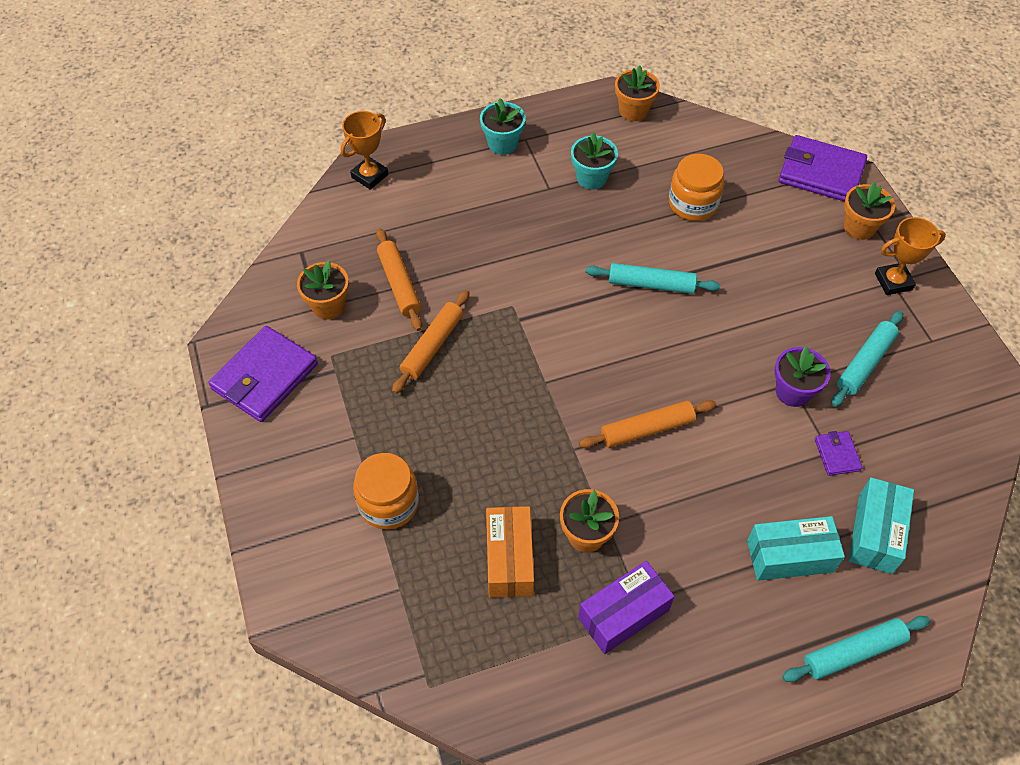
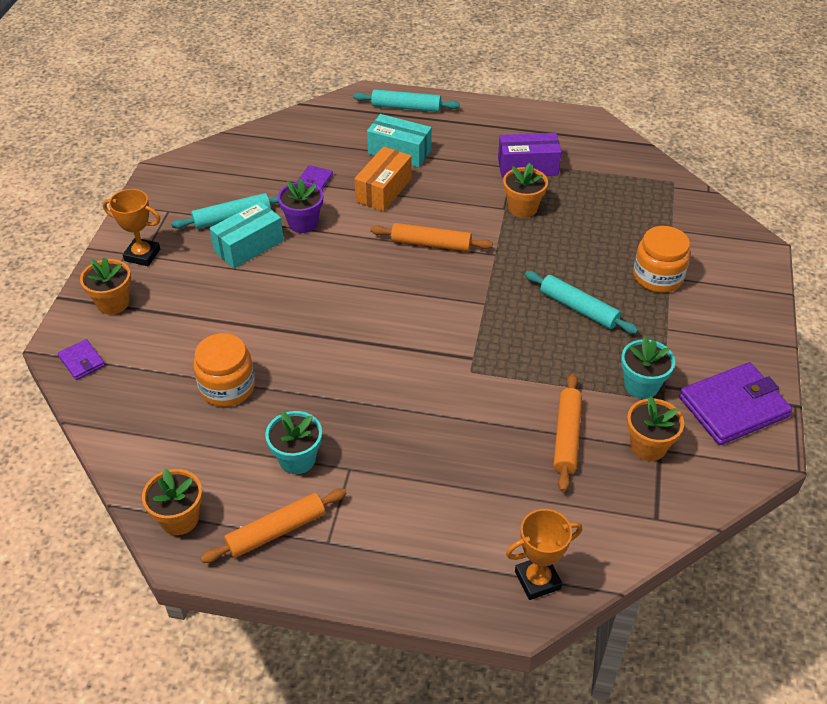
camera: 150 degrees left, 10 degrees down
(432, 346) = (564, 368): orange rolling pin -> orange rolling pin (276, 531)
(502, 144) = (358, 548): turquoise flower pot -> turquoise flower pot (641, 385)
(509, 559) = (585, 216): orange box -> orange box (383, 190)
(651, 284) = (335, 336): turquoise rolling pin -> turquoise rolling pin (578, 308)
(821, 173) = (82, 361): purple wallet -> purple wallet, size x0.48
(875, 533) = (336, 142): turquoise box -> turquoise box (249, 246)

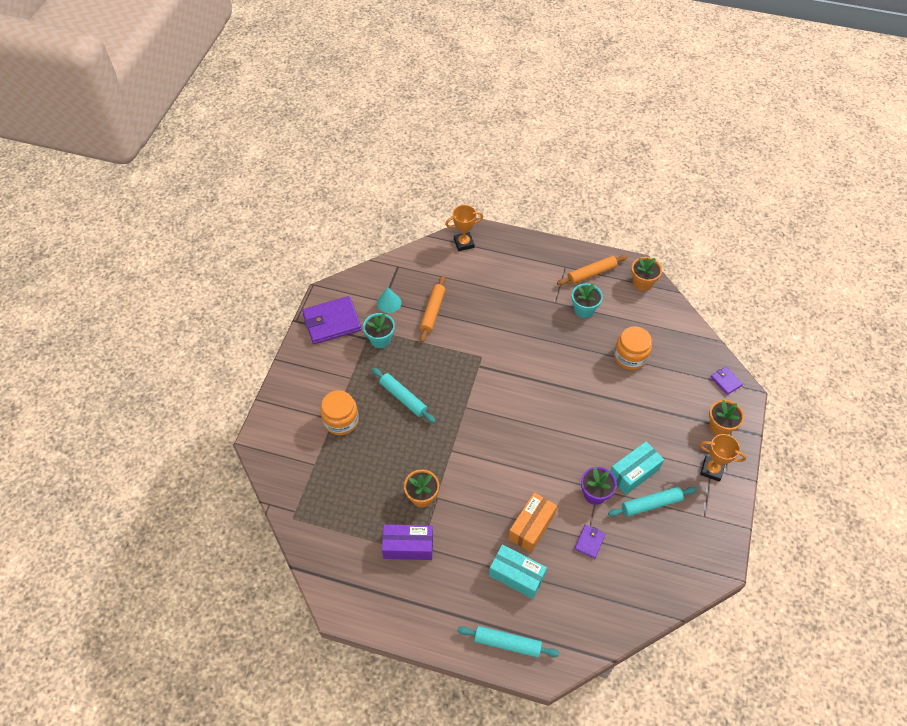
camera: 175 degrees left, 10 degrees up
(431, 244) = (497, 464): orange rolling pin -> none
(648, 446) = (389, 303): orange flower pot -> turquoise cone

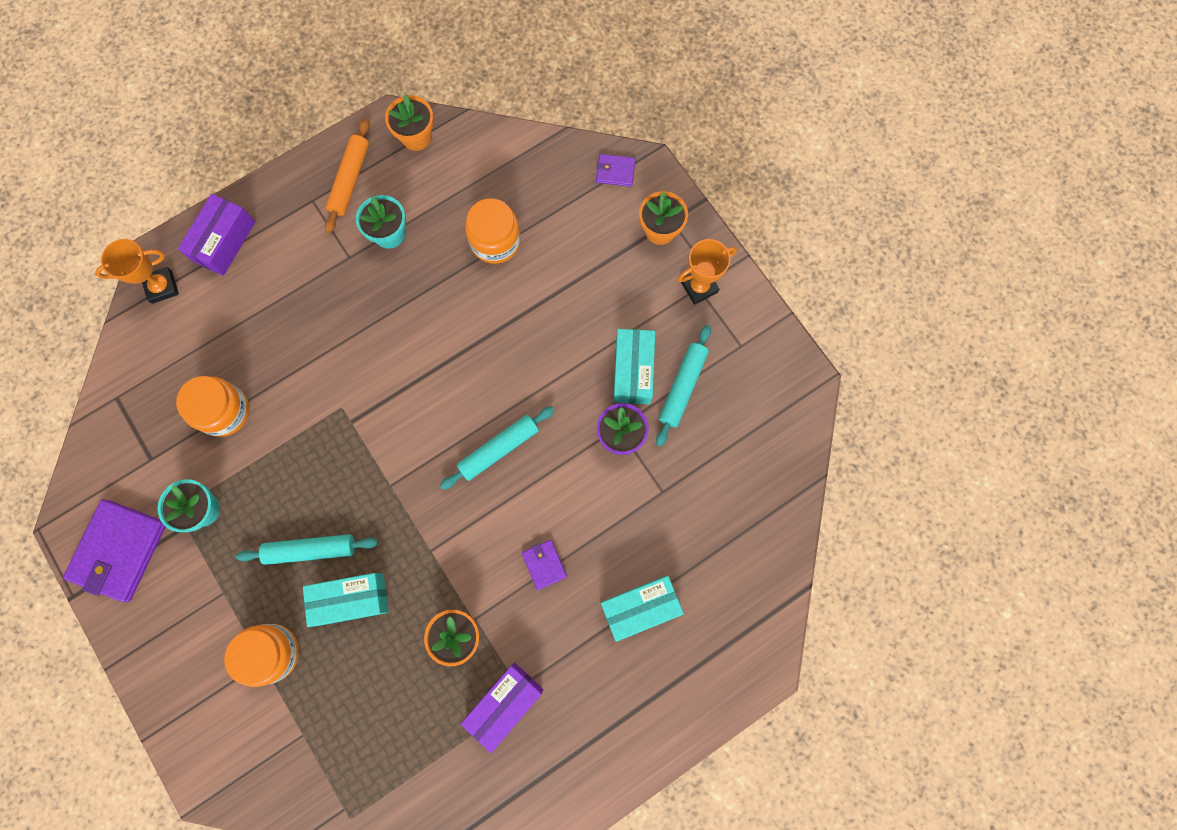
camera: 50 degrees left, 20 degrees up
(389, 303) = (160, 454): turquoise cone -> none
(396, 434) = (351, 599): none -> turquoise box
(432, 311) = (224, 411): orange rolling pin -> orange jar
(464, 243) = (162, 287): orange trophy -> orange trophy turned 45 degrees clockwise
(507, 643) = (704, 685): turquoise rolling pin -> turquoise rolling pin (499, 449)
(509, 249) = (224, 241): none -> purple box
(531, 527) = (599, 540): orange box -> none
(589, 542) = (668, 493): purple wallet -> purple wallet (544, 564)

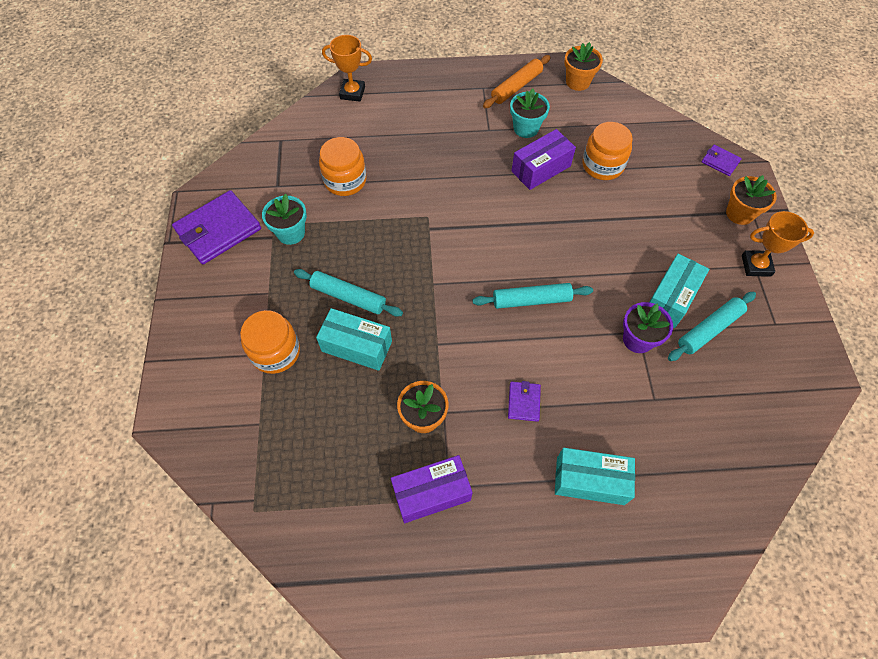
camera: 30 degrees right, 15 degrees down
(224, 241) = (409, 86): purple box -> purple box (541, 168)

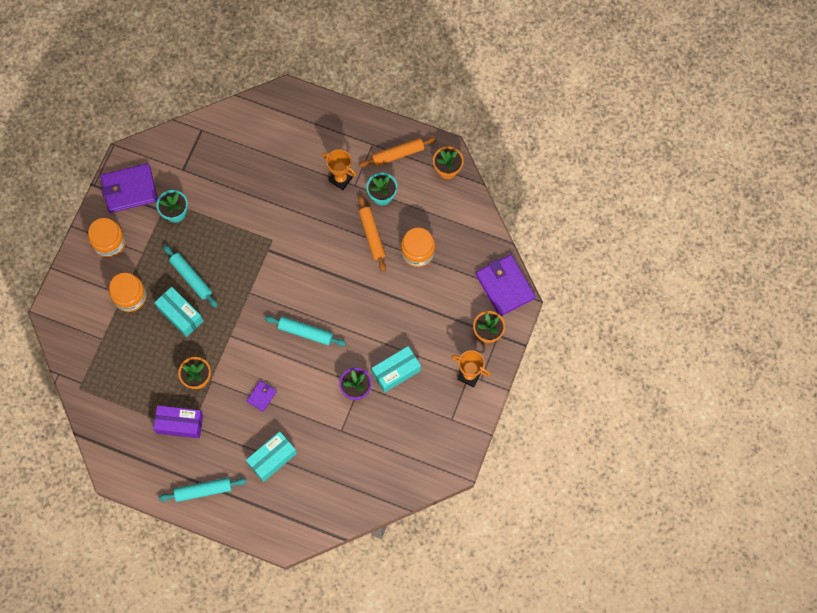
camera: 25 degrees right, 10 degrees up
(345, 180) = (230, 185): orange jar -> orange jar (109, 242)
(352, 93) = (272, 107): orange trophy -> orange trophy (340, 179)
(541, 168) = (372, 235): purple box -> orange rolling pin
(590, 481) = (272, 459): turquoise box -> turquoise box turned 75 degrees counterclockwise
(709, 329) = (405, 403): turquoise rolling pin -> turquoise rolling pin (203, 490)
(720, 162) = (505, 286): purple wallet -> purple wallet, size x2.08

